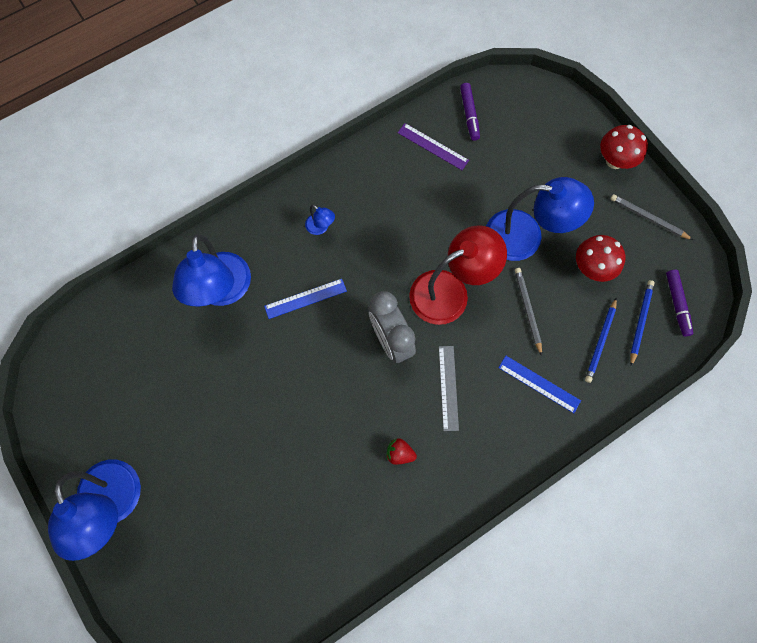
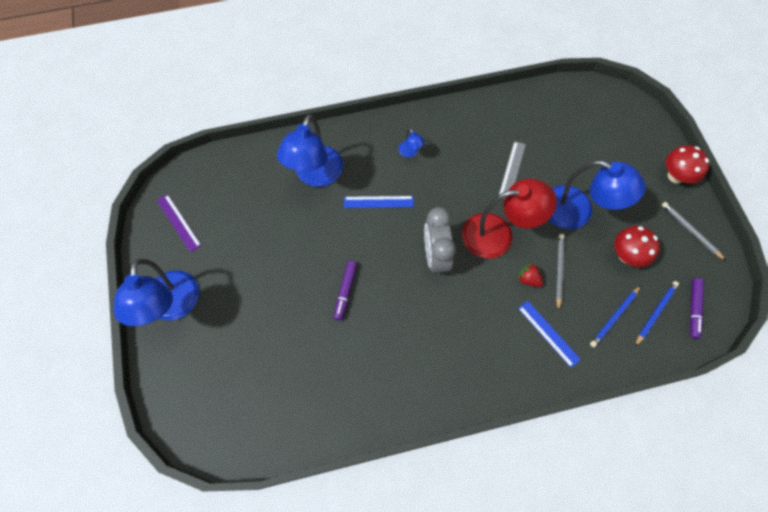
camera: 20 degrees right, 5 degrees down
(399, 453) = (410, 348): red strawberry -> red strawberry (528, 279)
(433, 146) = (523, 119): purple ruler -> purple ruler (178, 222)
(448, 387) = (470, 309): grey ruler -> grey ruler (512, 170)
(469, 115) = (562, 104): purple marker -> purple marker (345, 292)

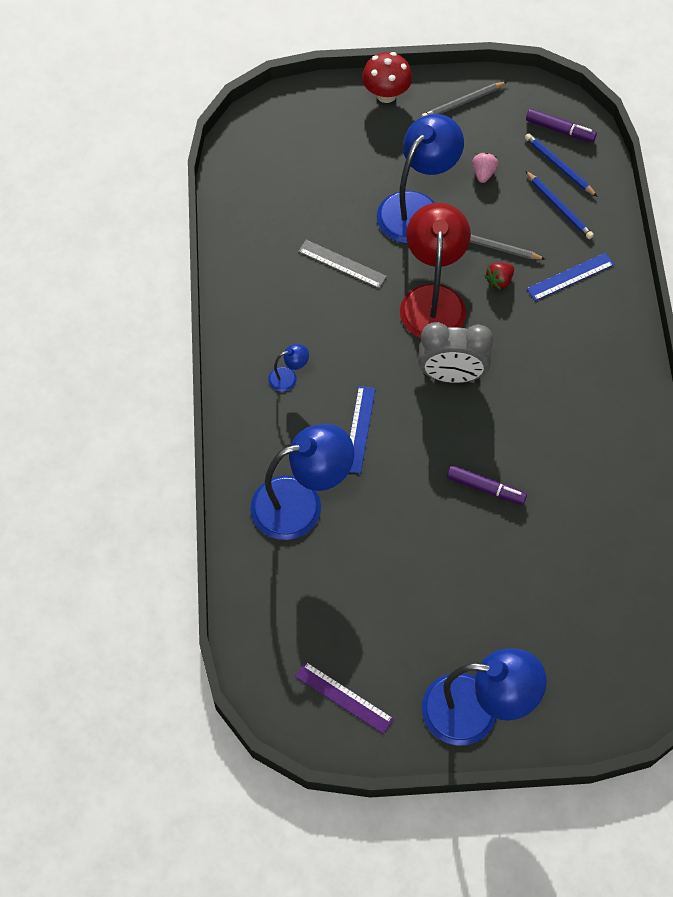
camera: 80 degrees left, 5 degrees down
(178, 222) = (344, 697): purple ruler -> purple ruler turned 60 degrees clockwise
(315, 175) = (301, 503): blue lamp -> blue lamp turned 45 degrees counterclockwise
(626, 255) = (483, 173): red mushroom -> pink strawberry

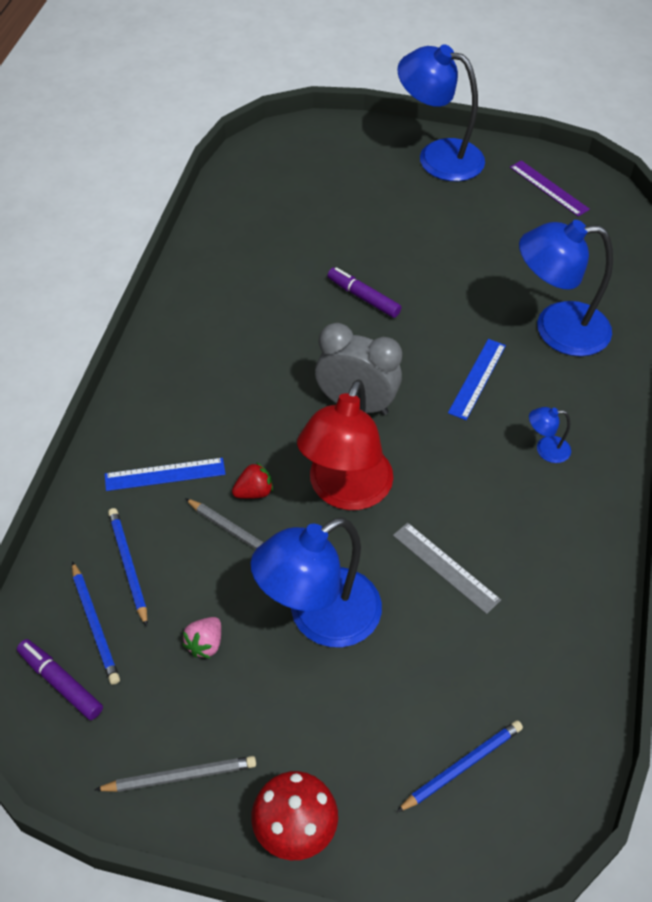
camera: 165 degrees left, 10 degrees down
(299, 148) = (461, 767): none -> blue pencil

